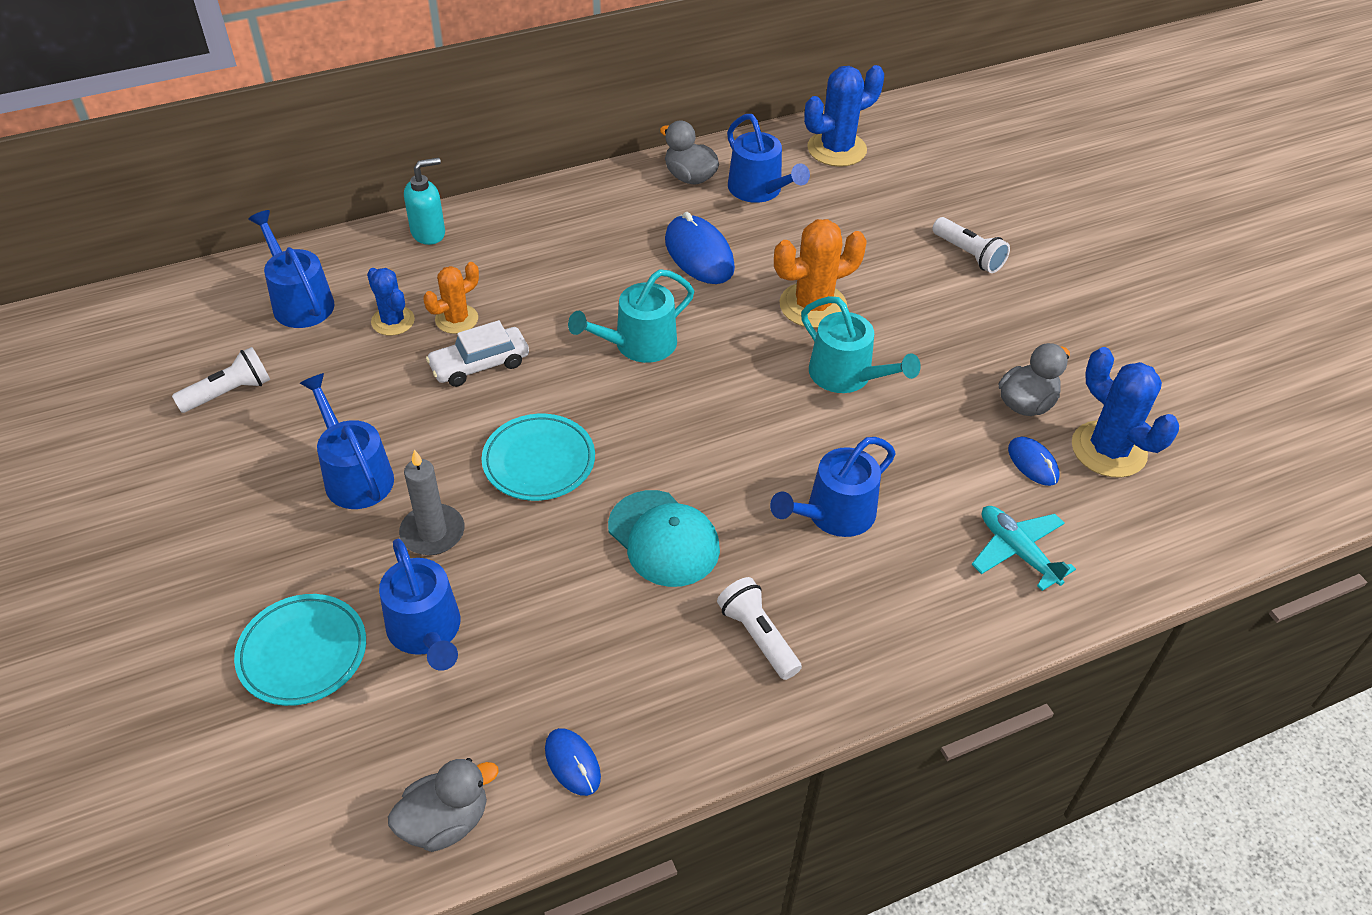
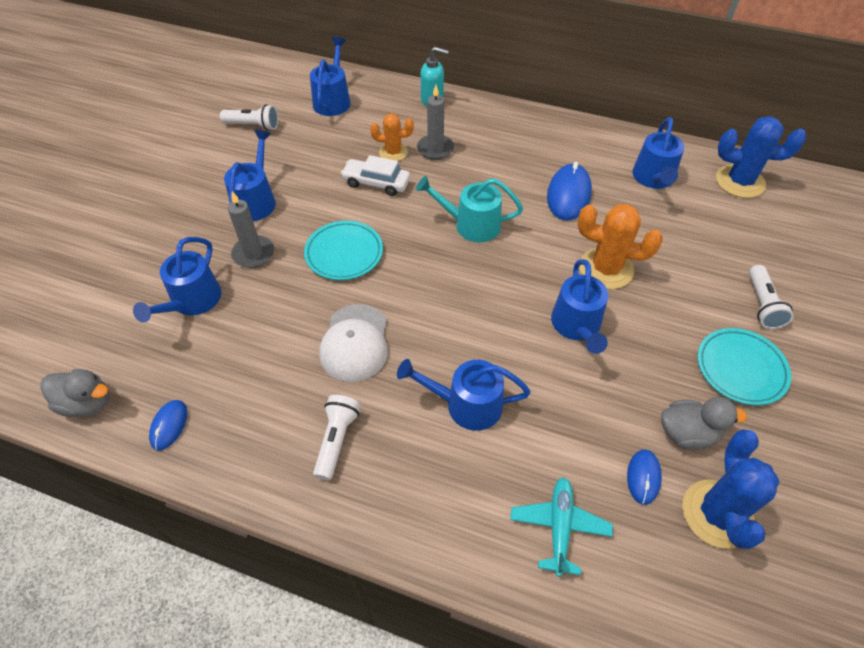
camera: 45 degrees right, 5 degrees up
(303, 653) = (135, 270): turquoise plate -> turquoise plate (740, 369)
(393, 321) = (362, 135): blue cactus -> none
(501, 287) = (435, 149): none -> grey candle
(663, 538) = (355, 343): turquoise cap -> white cap
(689, 177) = (616, 147): grey duck -> none
(846, 375) = (577, 326): turquoise watering can -> blue watering can

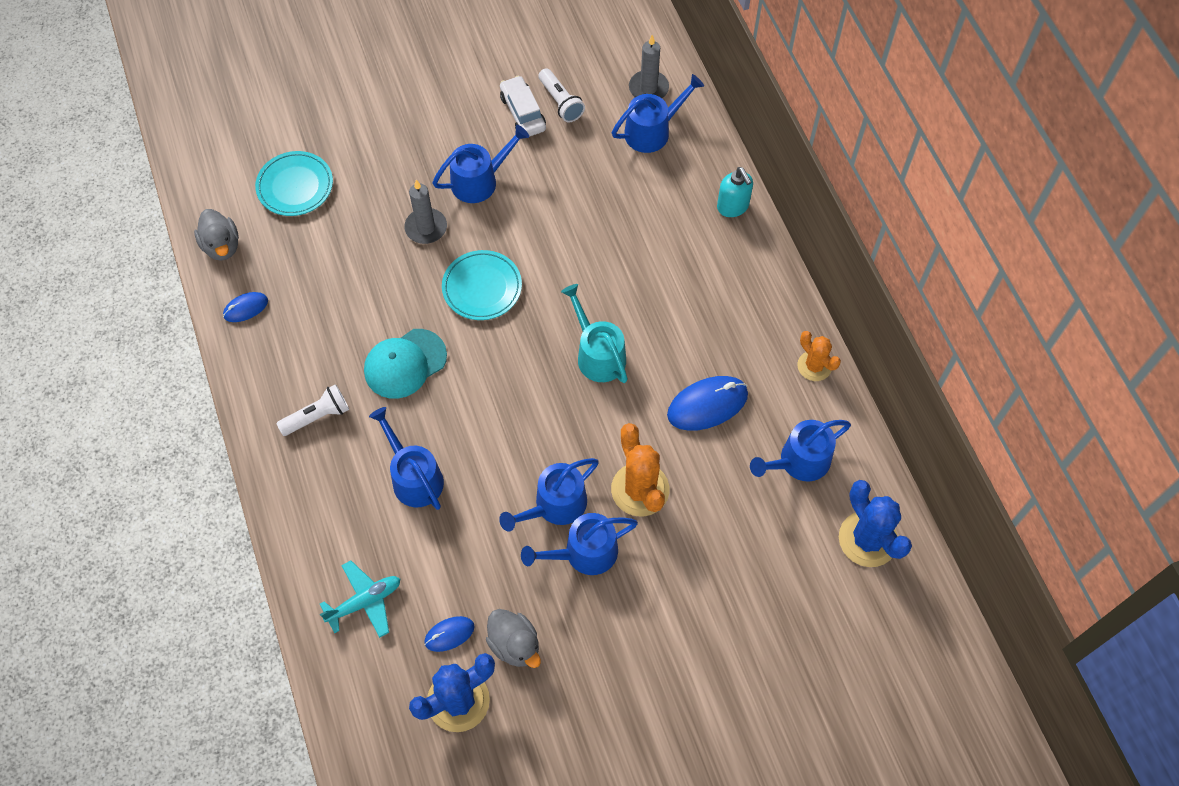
camera: 50 degrees right, 10 degrees up
(192, 301) = (349, 229): blue watering can -> blue watering can (584, 553)
(355, 343) = (405, 364): white cap -> turquoise cap
(376, 183) = (580, 248): white car -> white car (523, 112)
(393, 152) = (630, 231): orange cactus -> orange cactus (814, 366)
(435, 149) = (666, 259): grey candle -> grey candle (648, 88)
(740, 369) = (615, 653): turquoise plate -> turquoise plate (295, 186)
(762, 304) = (707, 636): white flashlight -> none

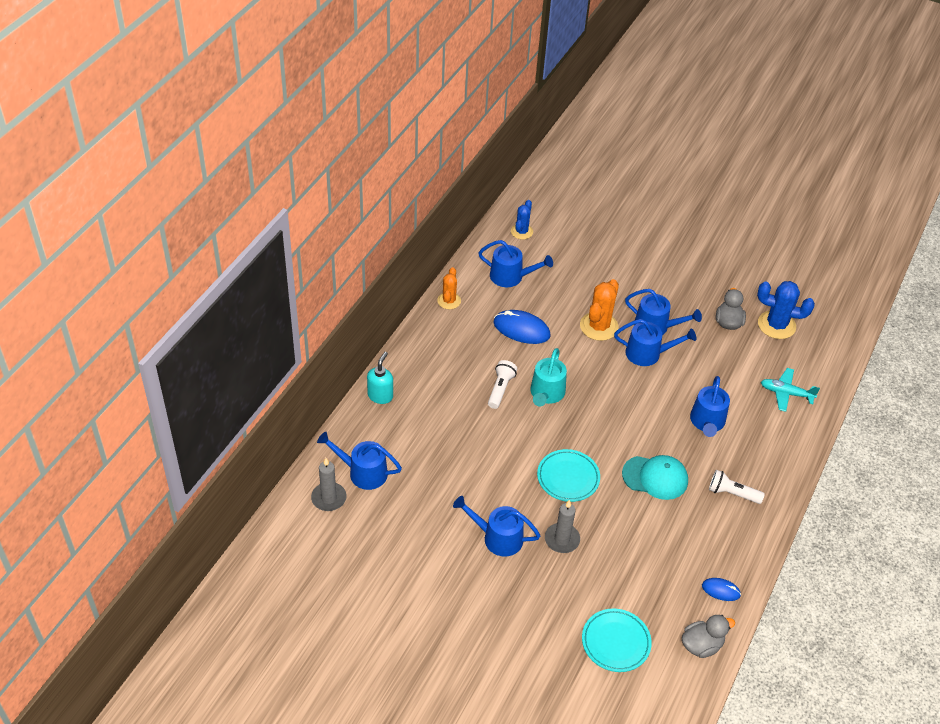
camera: 135 degrees left, 15 degrees down
(222, 246) = (701, 645): grey duck -> grey duck turned 45 degrees clockwise
(449, 634) = (756, 349): blue mouse -> none
(523, 112) = (420, 555): white car -> none
(560, 102) = (389, 539): white flashlight -> white flashlight (500, 389)
(868, 539) = (521, 232): blue cactus -> blue cactus, size x0.62

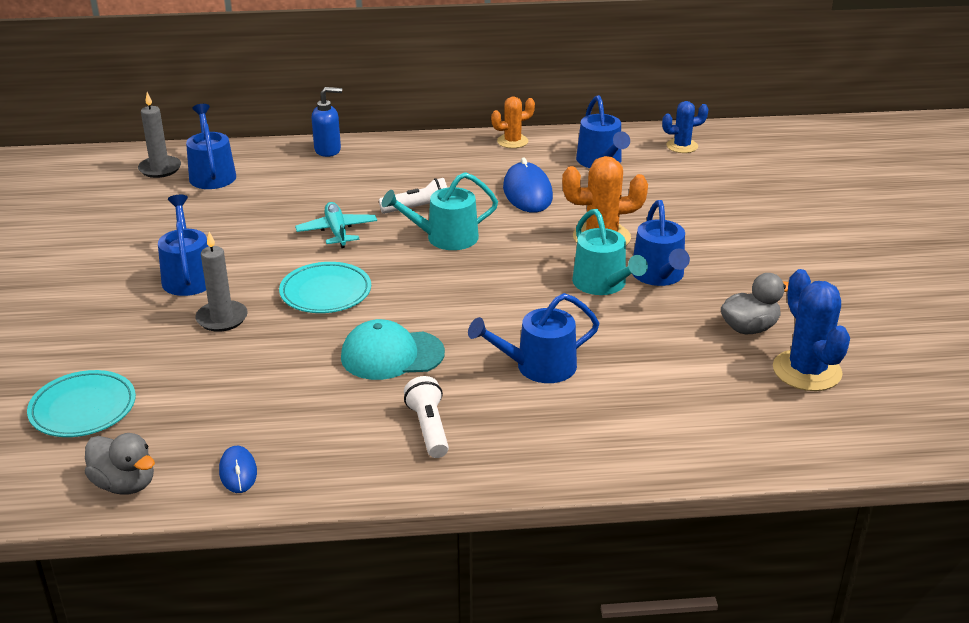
camera: 60 degrees right, 15 degrees down
(380, 396) = (328, 150): turquoise soap dispenser -> blue soap dispenser
(648, 353) = (603, 284): blue watering can -> turquoise watering can
(655, 477) = (392, 355): turquoise cap -> turquoise cap turned 105 degrees clockwise
(786, 393) = (682, 420): turquoise plane -> turquoise plane (337, 231)

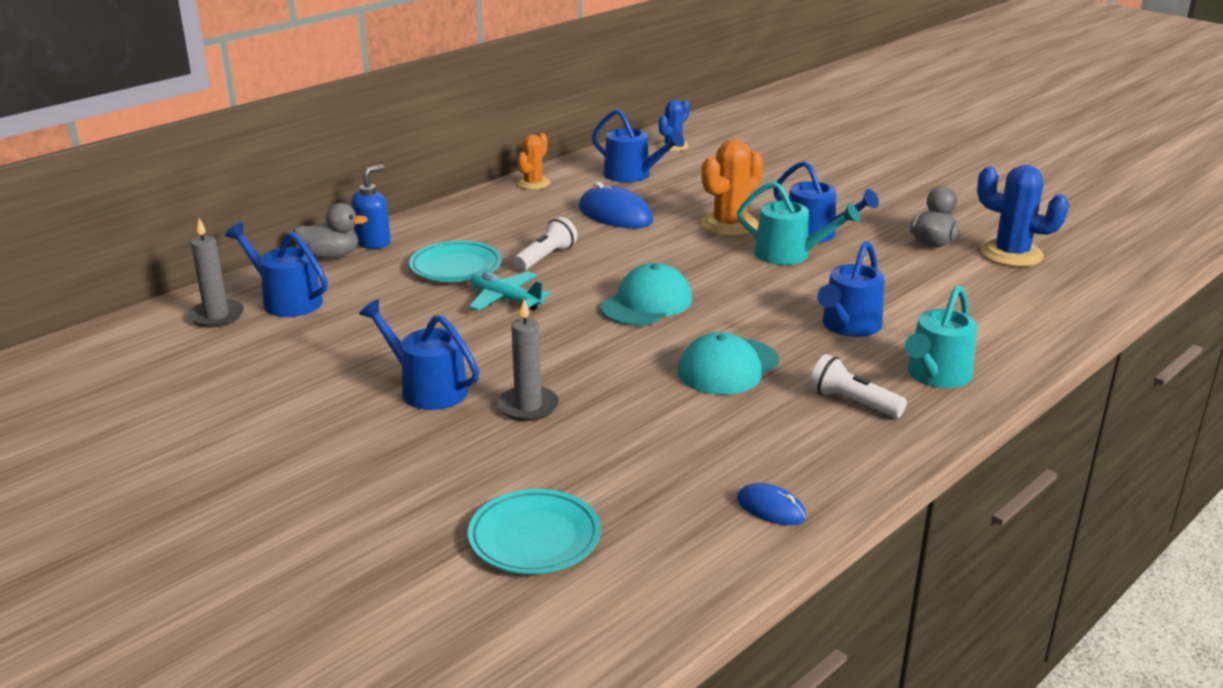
camera: 40 degrees left, 5 degrees down
(125, 484) = (694, 571): grey duck -> grey duck (331, 256)
(326, 292) = (585, 347): turquoise plate -> turquoise plate (456, 267)
(424, 277) = (646, 303): none -> turquoise cap
(445, 238) = (610, 269): turquoise watering can -> turquoise watering can (936, 375)

